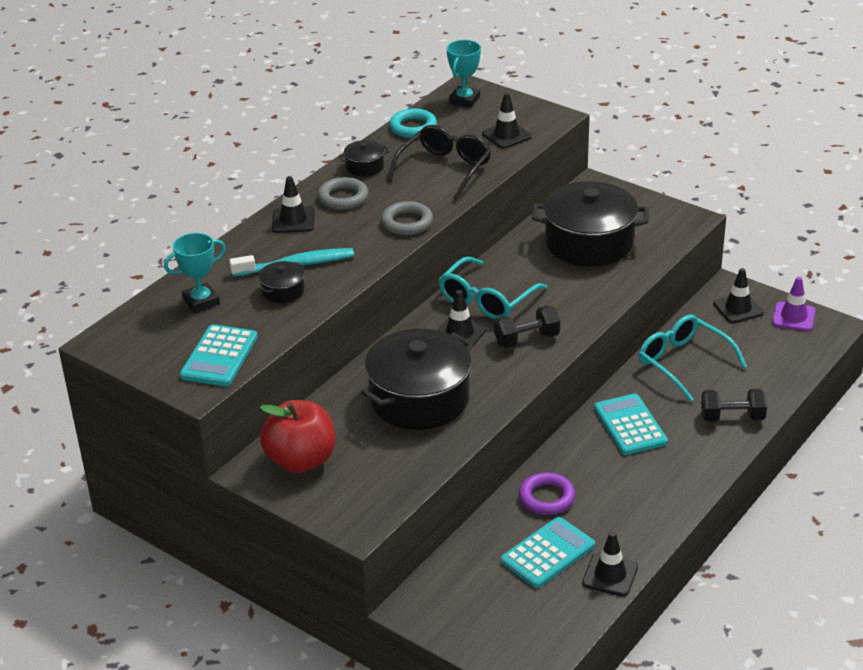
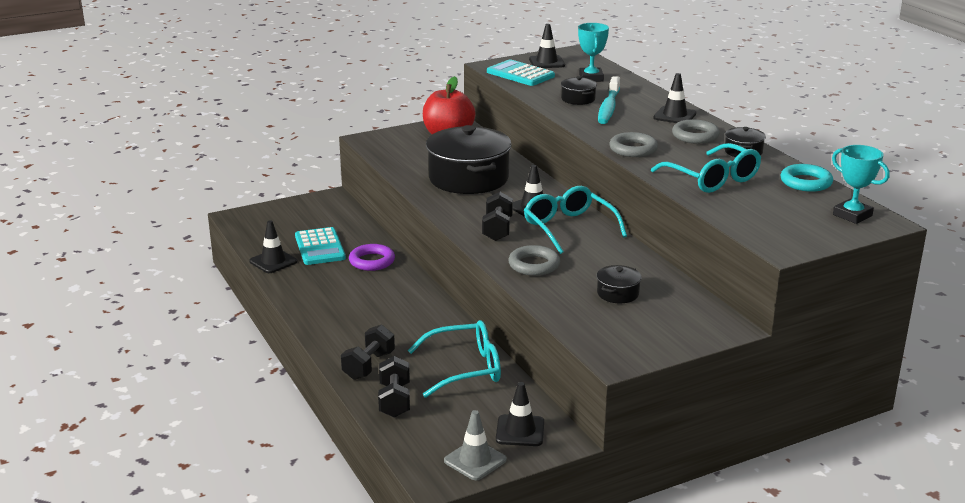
camera: 115 degrees right, 10 degrees down
(444, 170) = (711, 178): black glasses -> turquoise glasses
(506, 135) = (759, 217): black traffic cone -> black traffic cone (546, 62)
(579, 297) = (534, 265): none -> grey ring
(589, 243) = (618, 293): black pot -> black pot, size x0.44
(630, 425) = (411, 316): turquoise calculator -> none
(765, 382) = (394, 400): none -> black dumbbell
(793, 317) = (475, 460): purple traffic cone -> grey traffic cone

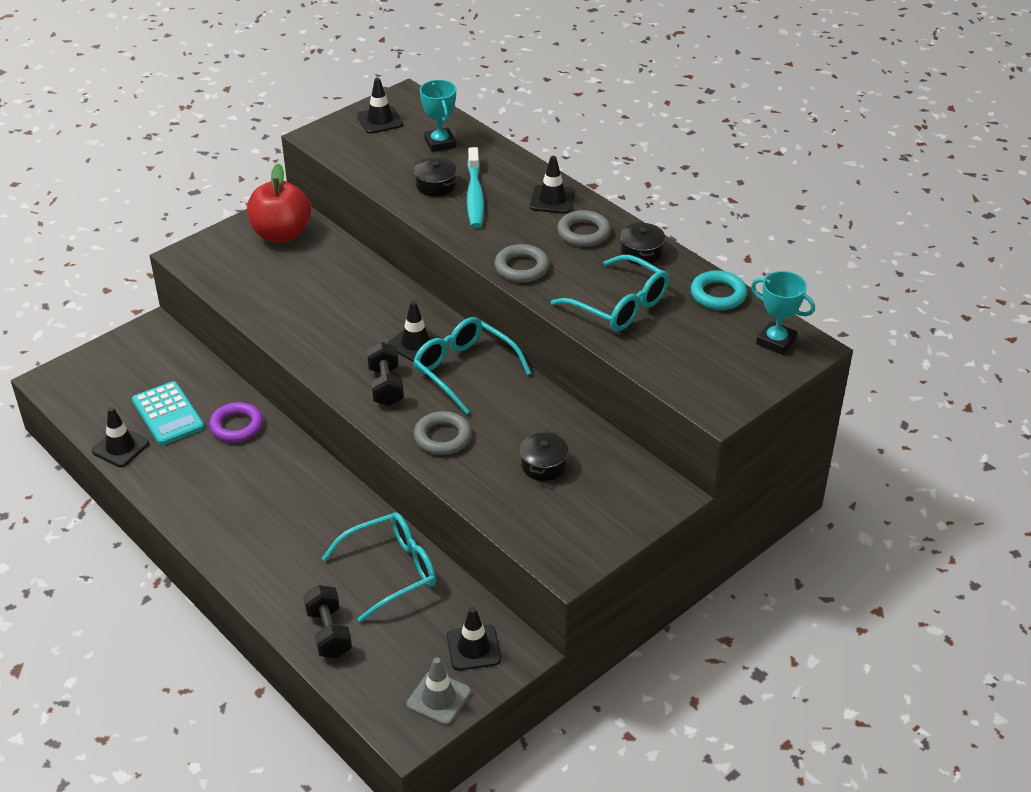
camera: 15 degrees left, 15 degrees up
(368, 365) = (284, 588): black dumbbell -> none
(468, 178) = (328, 306): black pot -> none
(520, 74) = (355, 148): turquoise calculator -> none

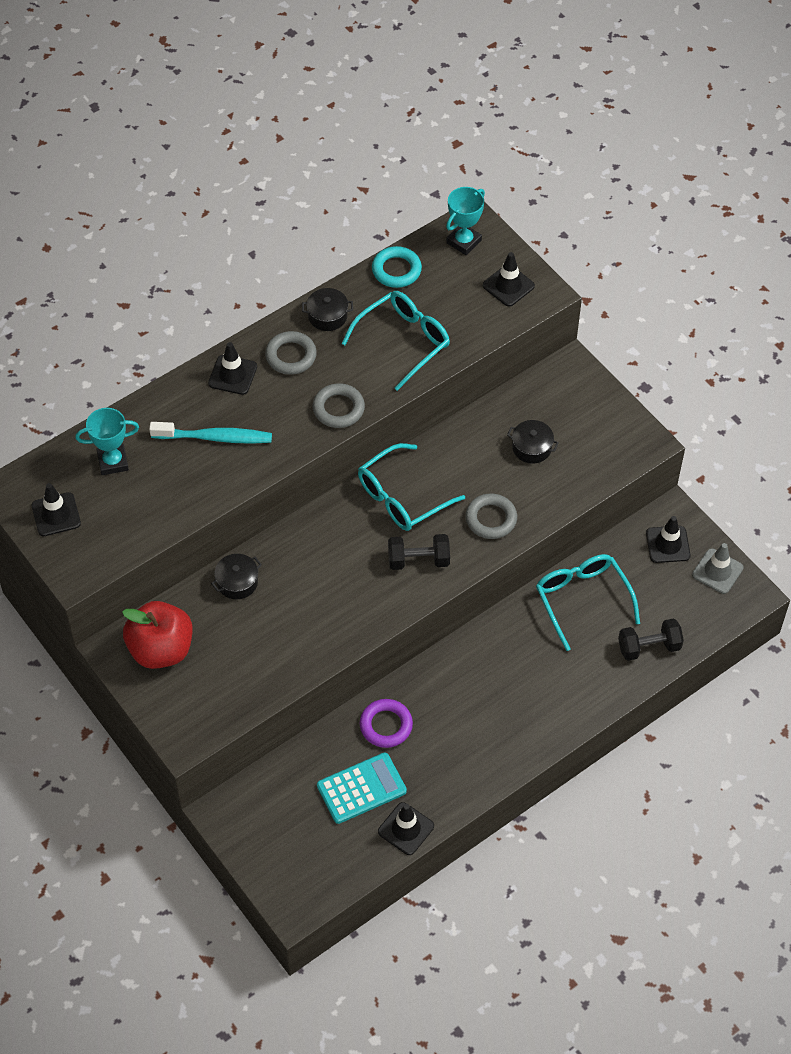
camera: 85 degrees left, 15 degrees up
(415, 344) = (359, 534): black traffic cone -> black traffic cone (508, 286)
(436, 185) = (191, 469): black pot -> black pot (237, 582)

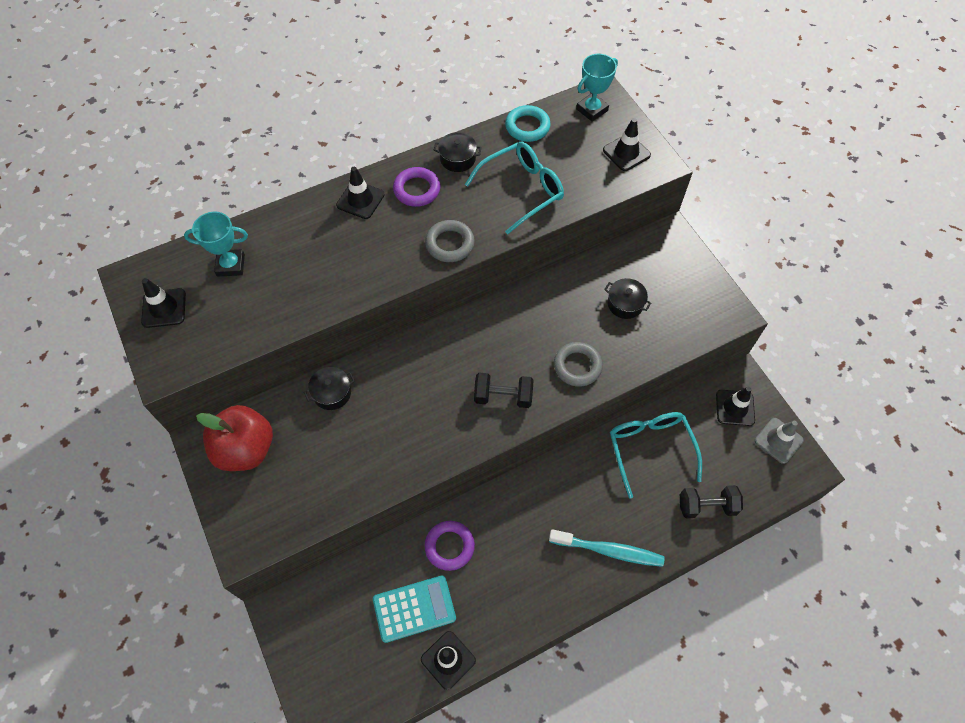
camera: 10 degrees right, 5 degrees up
(215, 437) = (330, 255): turquoise toothbrush -> turquoise toothbrush (609, 550)
(291, 356) = (417, 190): grey ring -> purple ring
(403, 496) = (500, 333): turquoise glasses -> none

